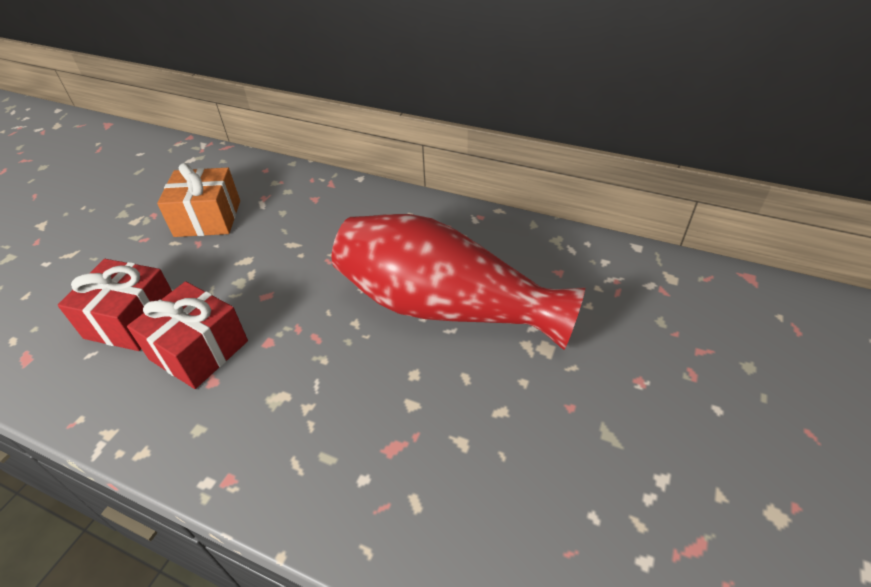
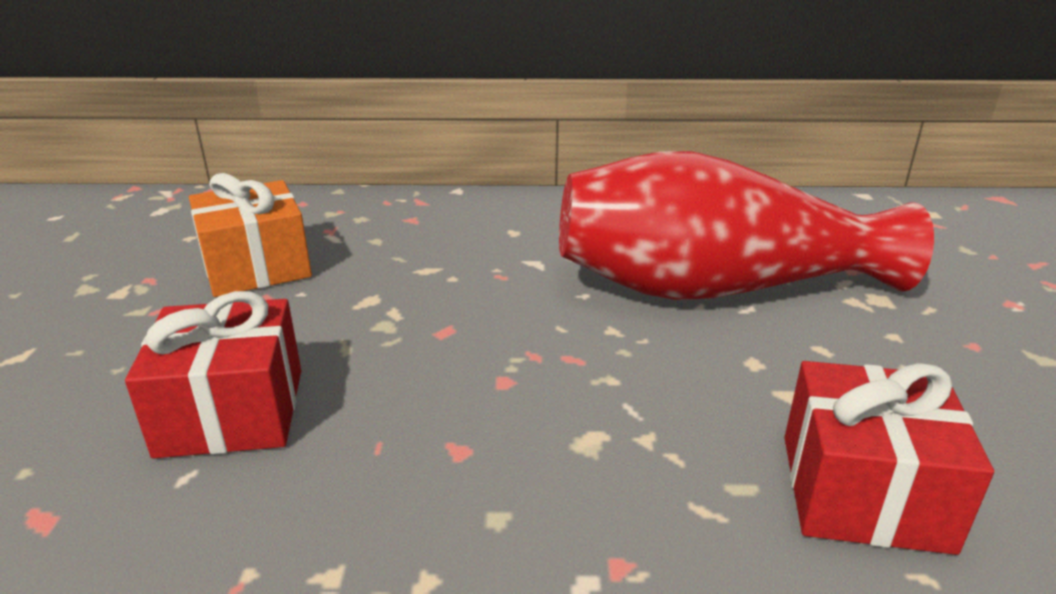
camera: 25 degrees left, 15 degrees down
(199, 350) = (397, 418): red gift -> red gift (863, 491)

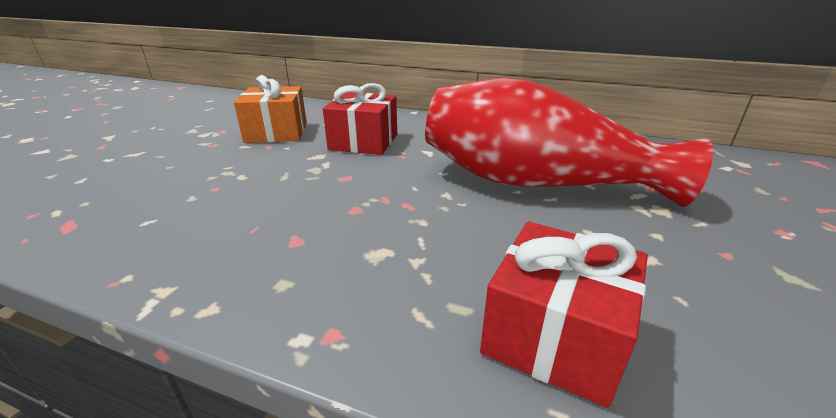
camera: 20 degrees right, 0 degrees up
(231, 411) = (199, 195): red gift -> red gift (363, 142)

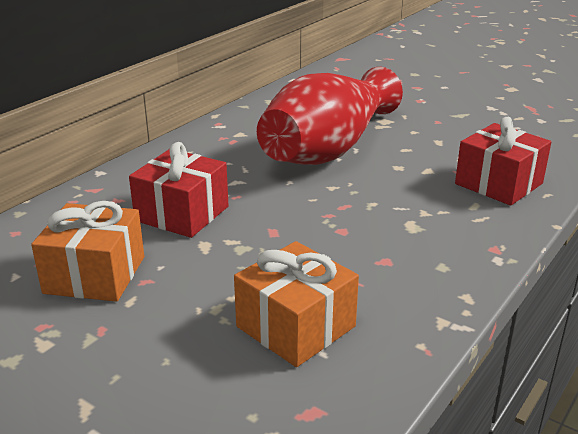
camera: 75 degrees left, 0 degrees up
(189, 205) = (295, 326): none -> orange gift

